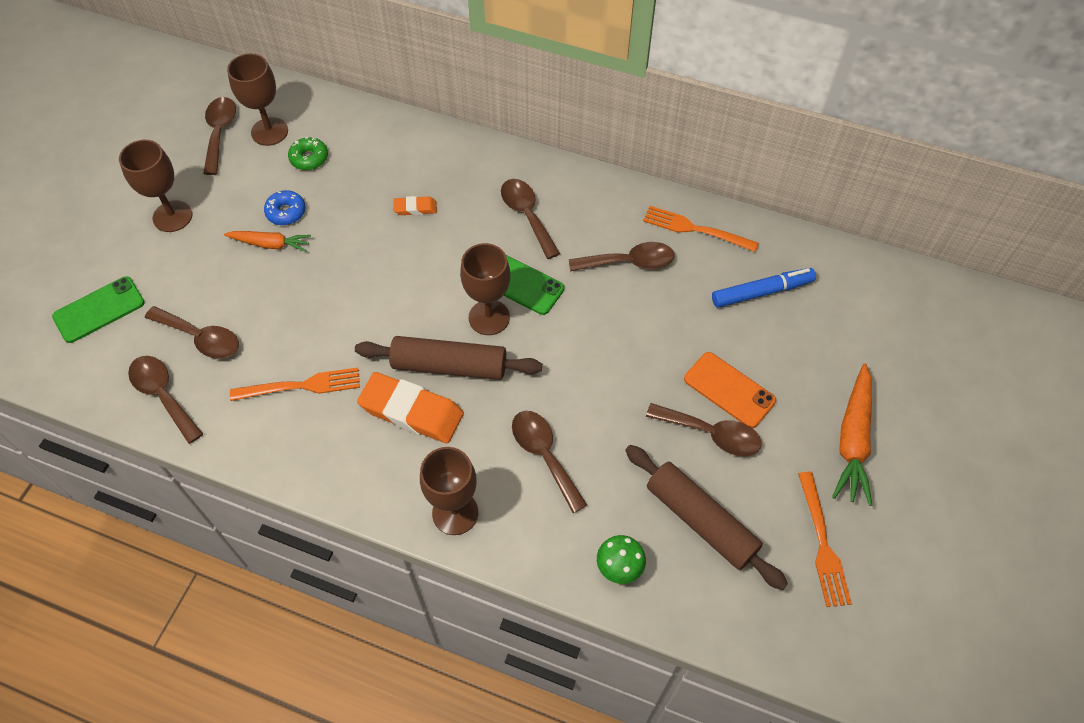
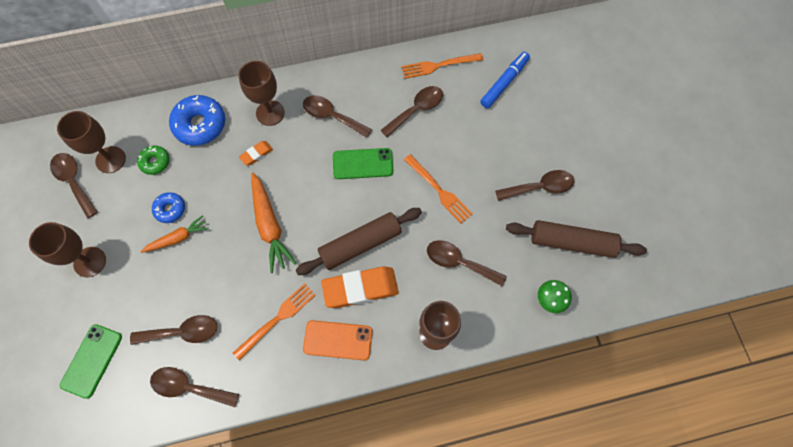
camera: 35 degrees left, 10 degrees up
(382, 147) = (200, 125): none -> blue donut
(489, 317) = (360, 198): brown goblet -> brown goblet (270, 113)
(729, 390) = (530, 154): orange phone -> orange phone (338, 340)
(822, 544) = (641, 212): orange fork -> orange fork (439, 190)
(853, 440) = (614, 142): orange carrot -> orange carrot (270, 226)

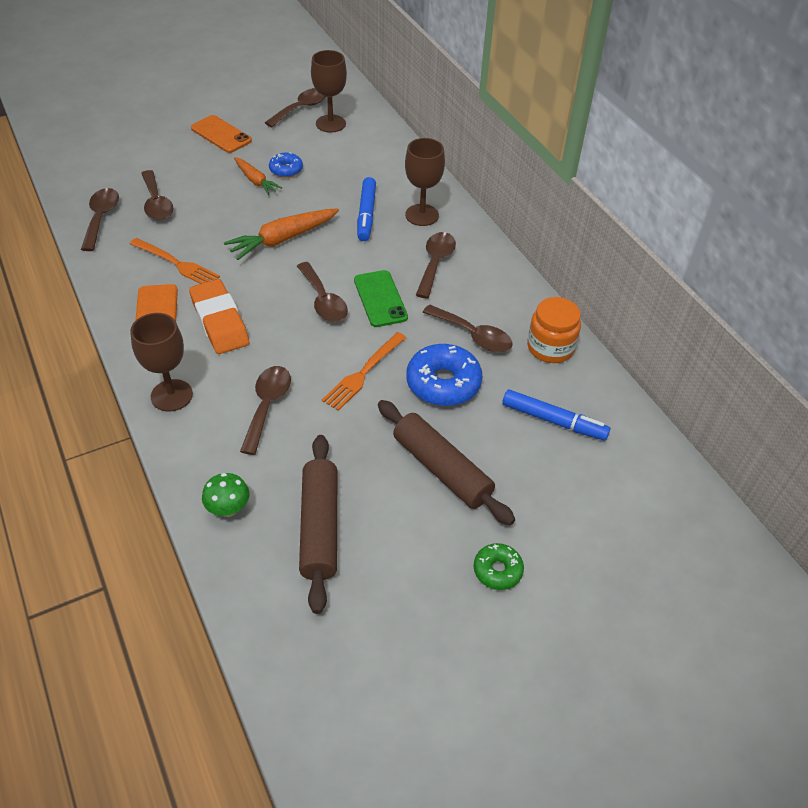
camera: 75 degrees right, 20 degrees down
(90, 262) = (221, 134): brown goblet -> orange phone
(92, 360) = (125, 156): green phone -> none
(155, 162) = (336, 150): green donut -> green donut (497, 570)
(200, 125) = (389, 170): blue donut -> blue donut (443, 383)
(256, 154) = (366, 214): orange eraser -> blue marker
(360, 244) = (274, 313): brown rolling pin -> brown rolling pin (441, 469)
(438, 66) = (550, 347): orange fork -> orange jar
(540, 187) = (397, 480): brown spoon -> brown spoon (323, 301)

